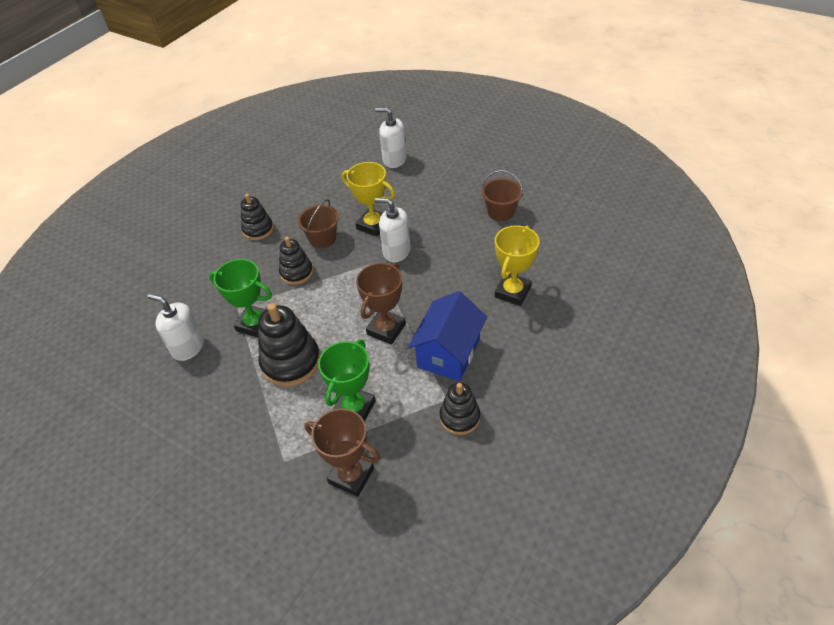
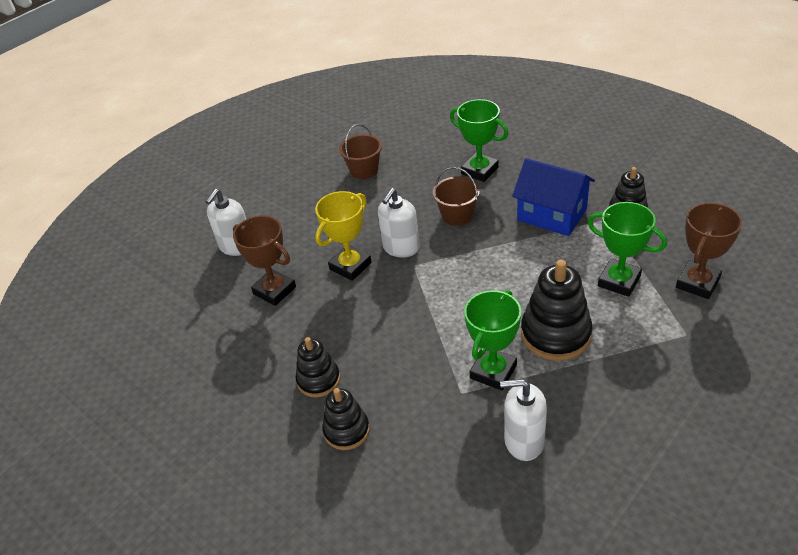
camera: 80 degrees left, 5 degrees down
(188, 347) = (524, 441): white soap dispenser -> white soap dispenser turned 60 degrees clockwise
(296, 273) = (413, 335): black stacking toy -> black stacking toy (346, 430)
(322, 238) = (359, 312): brown bucket -> brown bucket (457, 215)
(386, 329) = (516, 257): brown trophy -> brown trophy (274, 290)
(512, 292) = (479, 170): yellow trophy -> green trophy

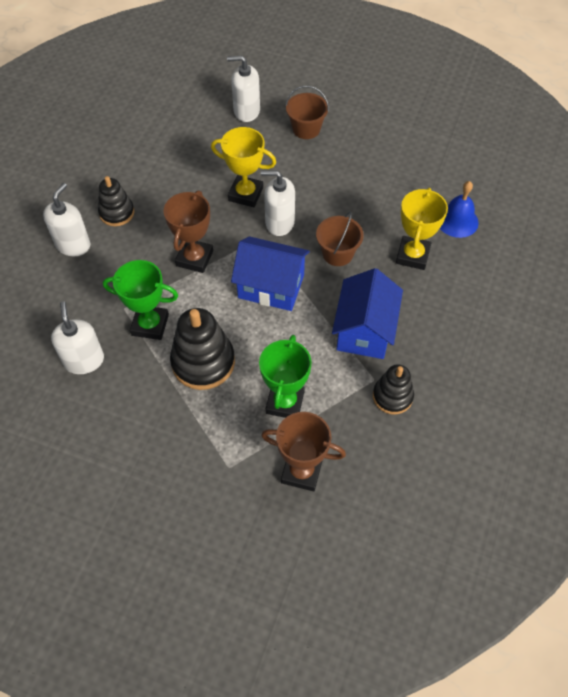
camera: 65 degrees right, 15 degrees up
(274, 290) = (203, 154): brown trophy -> brown trophy (194, 258)
(346, 430) = (73, 245): black stacking toy -> white soap dispenser
(364, 170) = (379, 164): brown bucket -> brown bucket (306, 129)
(453, 139) = (457, 221): none -> blue bell
(478, 267) = (271, 286): none -> blue house
(479, 170) = (412, 255): green trophy -> yellow trophy

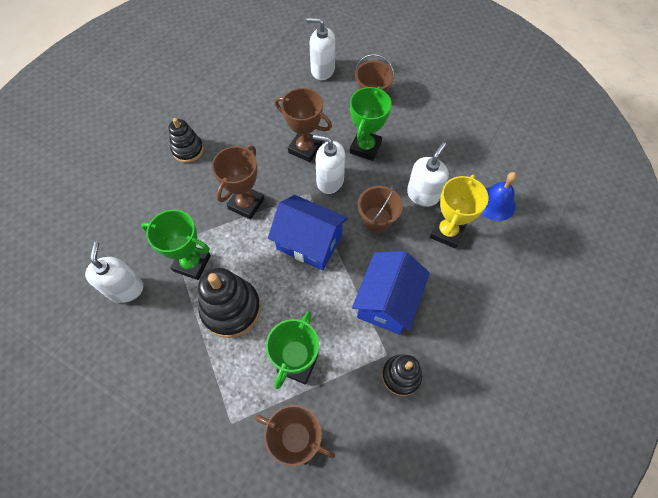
camera: 10 degrees right, 5 degrees up
(73, 245) = (143, 174): white soap dispenser -> white soap dispenser (423, 194)
(245, 194) = (305, 148): yellow trophy -> brown trophy
(310, 184) = (365, 147): none -> green trophy

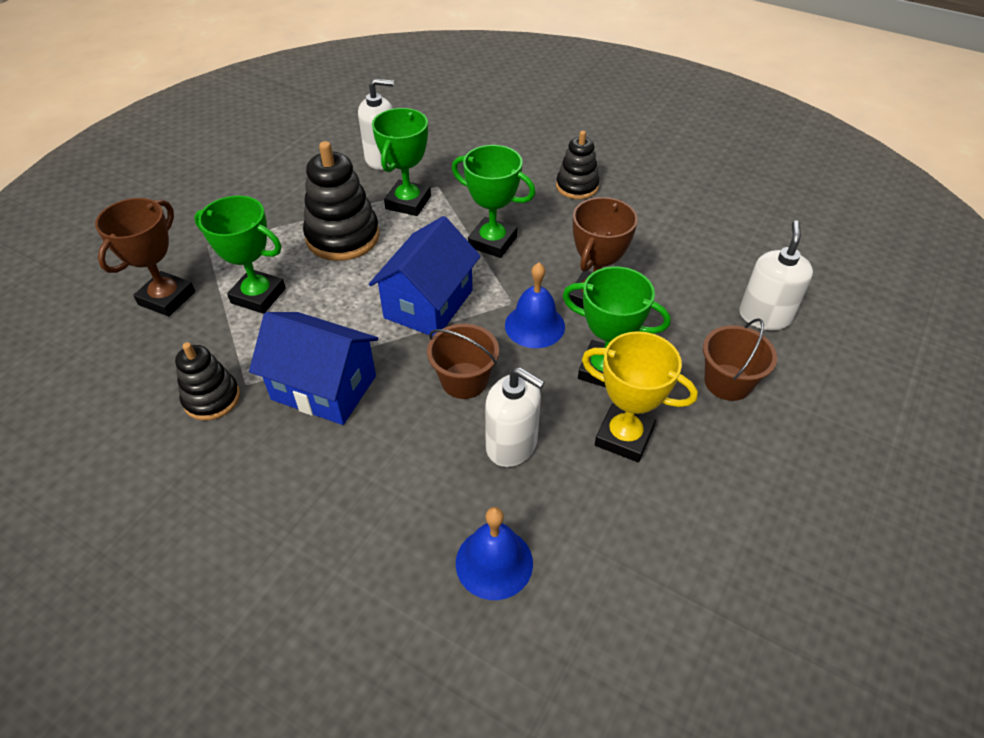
camera: 90 degrees right, 15 degrees down
(246, 204) = (492, 242): brown trophy -> green trophy
(330, 181) = (534, 325): white soap dispenser -> blue bell
(447, 232) = (435, 475): yellow trophy -> yellow trophy (624, 437)

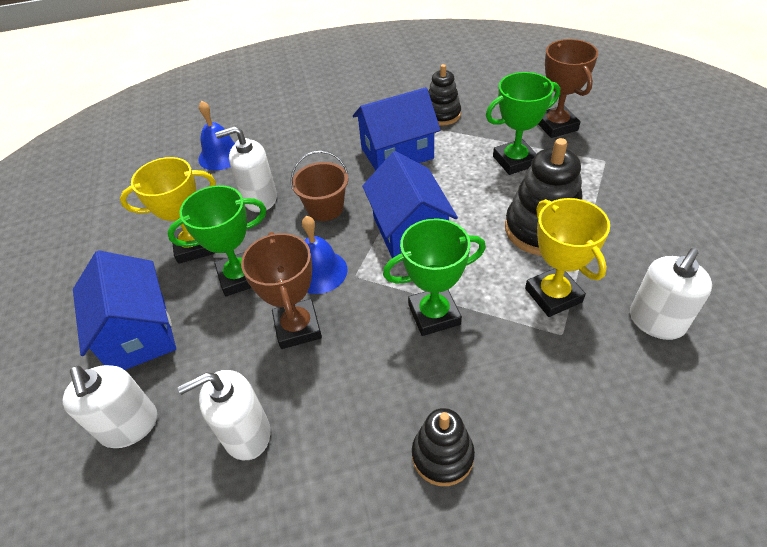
camera: 140 degrees right, 0 degrees up
(408, 202) = (553, 295): green trophy -> yellow trophy
(682, 261) = (246, 434): none -> white soap dispenser
(727, 382) = (139, 333): brown bucket -> blue house

